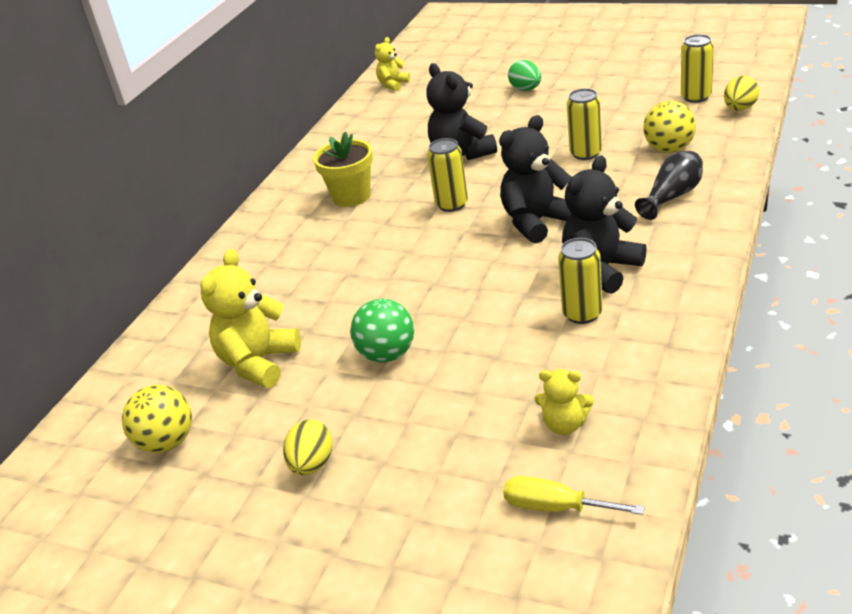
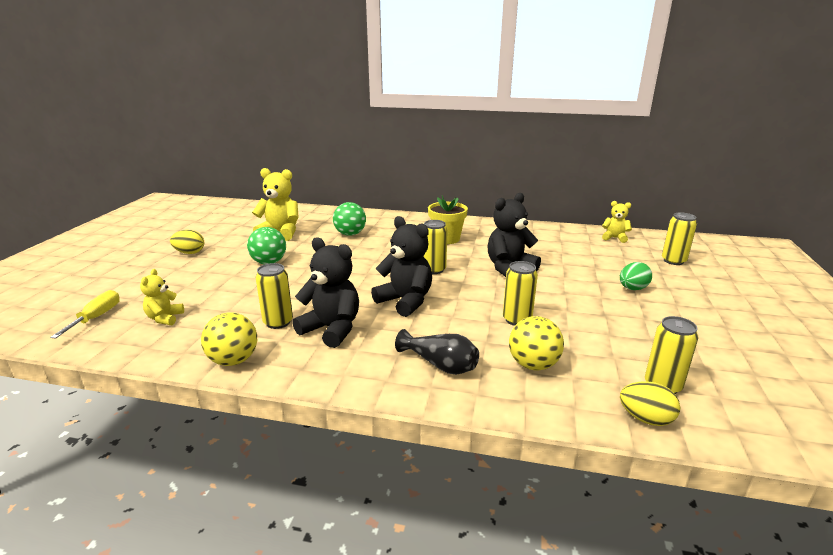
camera: 75 degrees right, 10 degrees down
(167, 442) = (231, 222): yellow ball -> yellow ball (233, 360)
(296, 284) = (350, 234): none -> green ball
(465, 62) = (673, 261): none -> yellow can

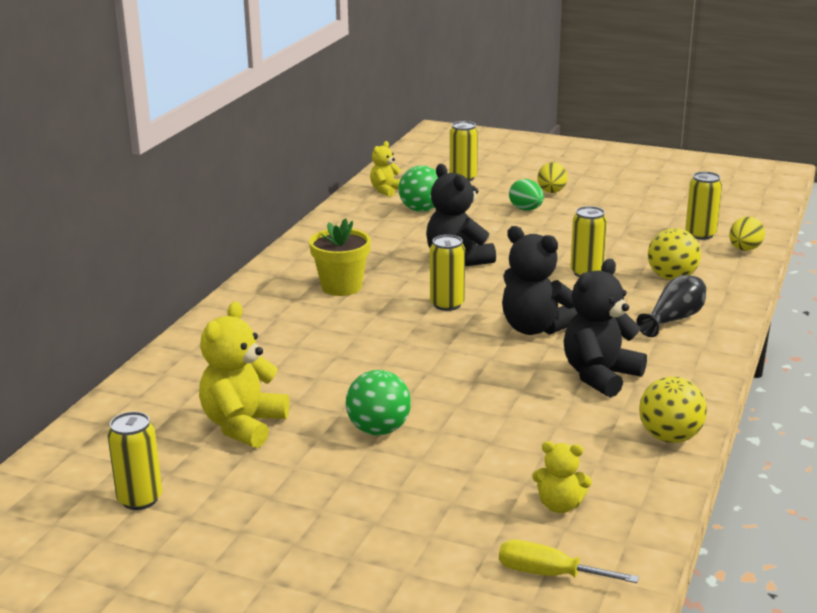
camera: 80 degrees left, 0 degrees up
(190, 253) = (300, 518): yellow egg -> yellow egg (551, 192)
(278, 322) = (580, 412): yellow can -> yellow can (140, 499)
(350, 234) = (283, 359): green ball -> green ball (421, 210)
(405, 301) = (534, 328): black teddy bear -> black teddy bear turned 105 degrees counterclockwise

